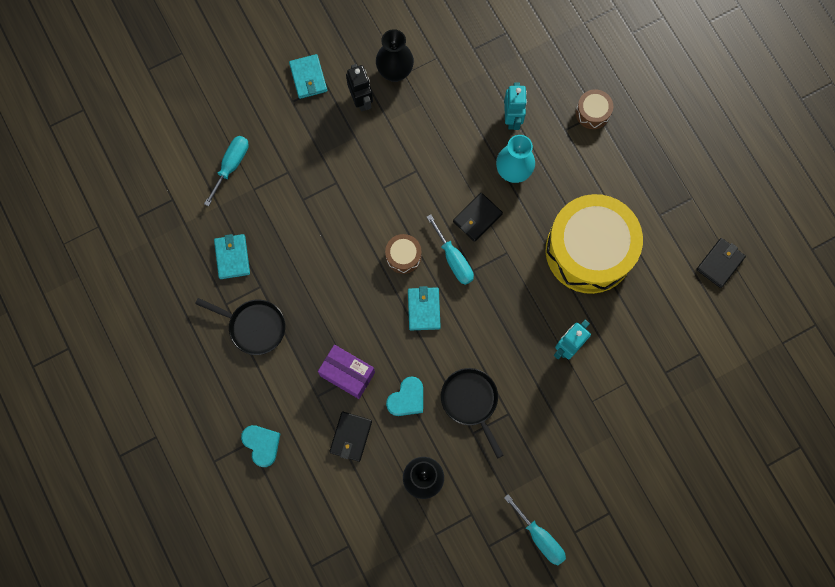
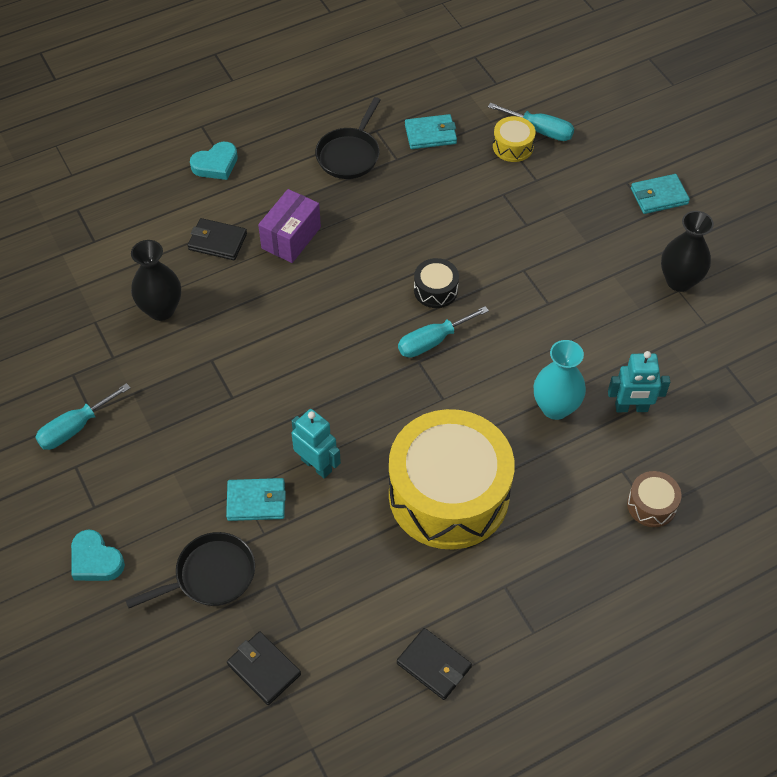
camera: 90 degrees right, 20 degrees down
(249, 189) = (513, 146): none -> yellow drum
(361, 100) = (636, 247): black robot -> none
(403, 256) = (435, 290): brown drum -> black drum
(407, 399) = (258, 294): turquoise heart -> turquoise heart (95, 560)
(423, 309) = (368, 310): turquoise wallet -> turquoise wallet (256, 501)
(471, 402) = (250, 358): black pan -> black pan (210, 575)
(477, 218) = (489, 367): black wallet -> black wallet (264, 669)

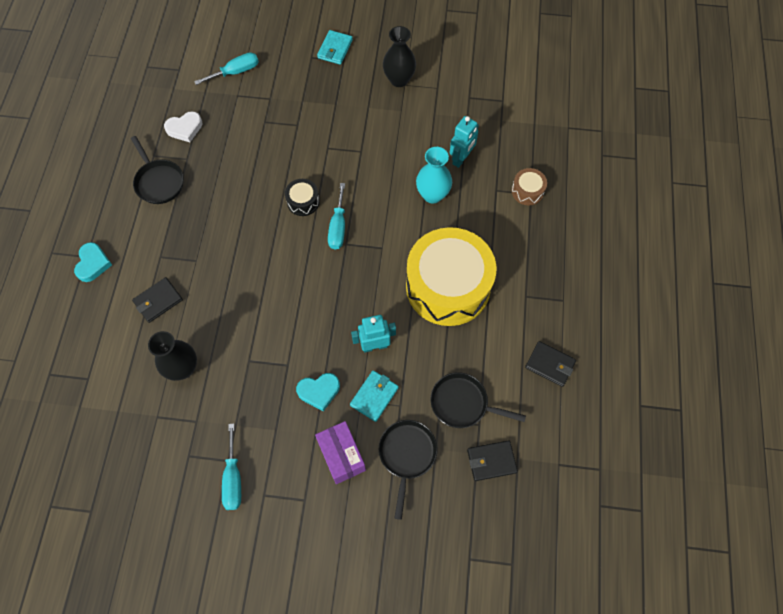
camera: 55 degrees left, 10 degrees up
(95, 560) = (345, 521): turquoise heart -> turquoise heart (319, 391)
(291, 238) = (194, 256): purple box -> purple box (341, 456)
(313, 597) = (463, 403): none -> black pan
(430, 134) = (185, 128): turquoise wallet -> white heart
(434, 665) = (549, 364): black wallet -> black wallet turned 45 degrees clockwise
(513, 146) = (234, 93): yellow drum -> none

